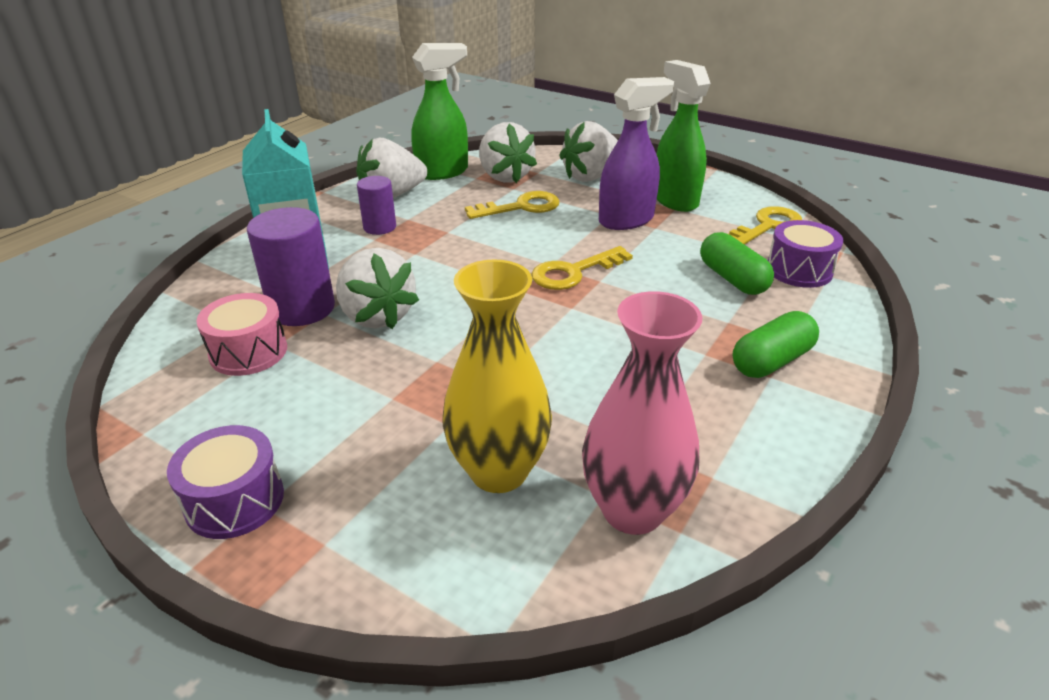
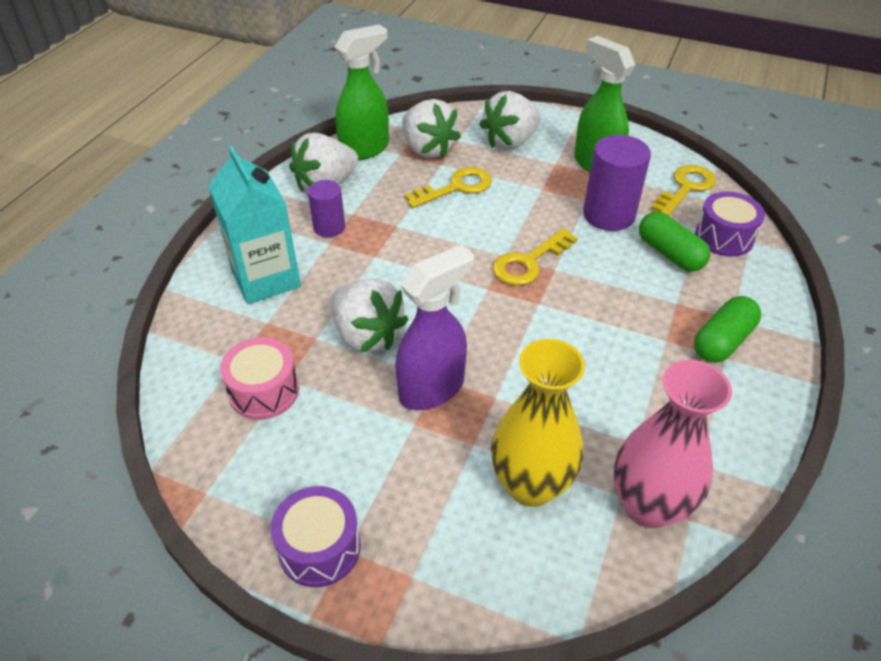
camera: 10 degrees left, 10 degrees up
(302, 308) = (293, 335): purple cylinder -> purple cylinder (609, 215)
(627, 220) = (559, 193): purple spray bottle -> purple spray bottle (432, 388)

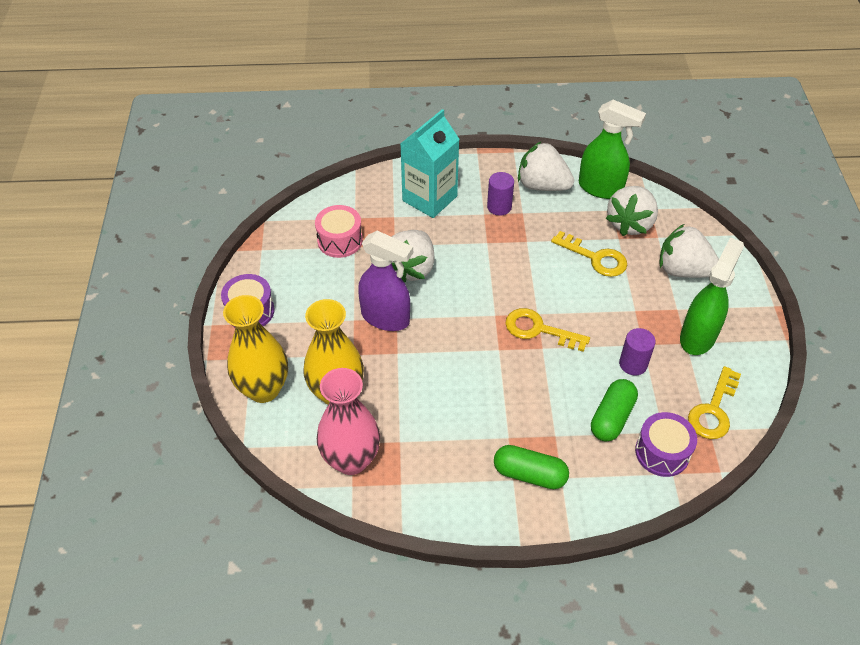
camera: 65 degrees right, 5 degrees up
(481, 577) = (264, 389): none -> yellow vase
(609, 215) = (633, 364): purple cylinder -> purple cylinder, size x0.60
(686, 188) = (713, 410): yellow key -> yellow key turned 105 degrees clockwise

